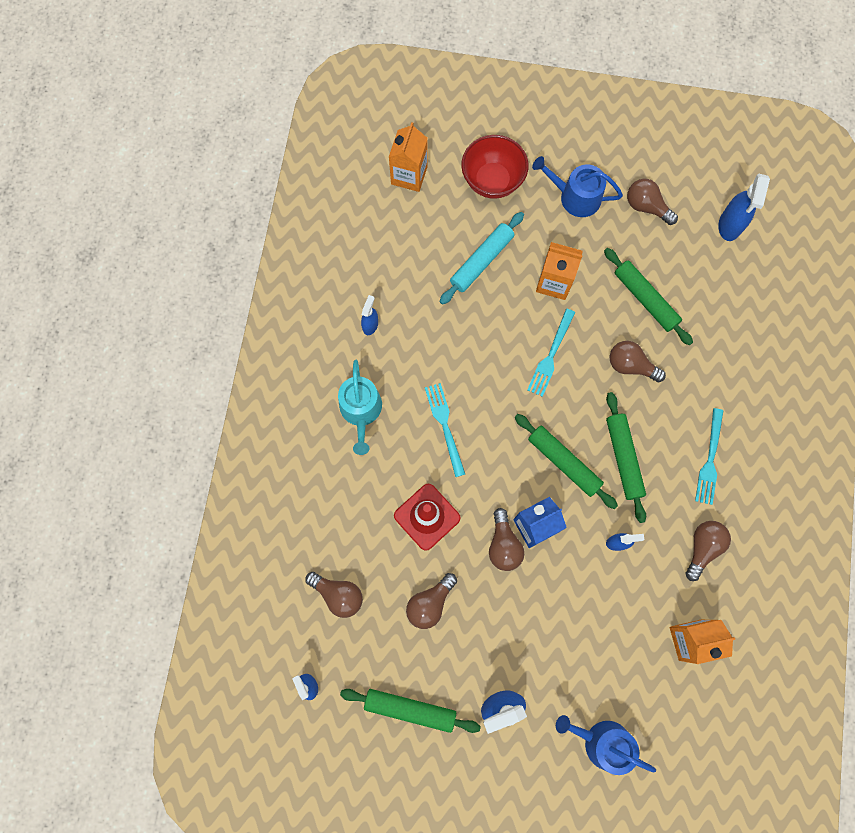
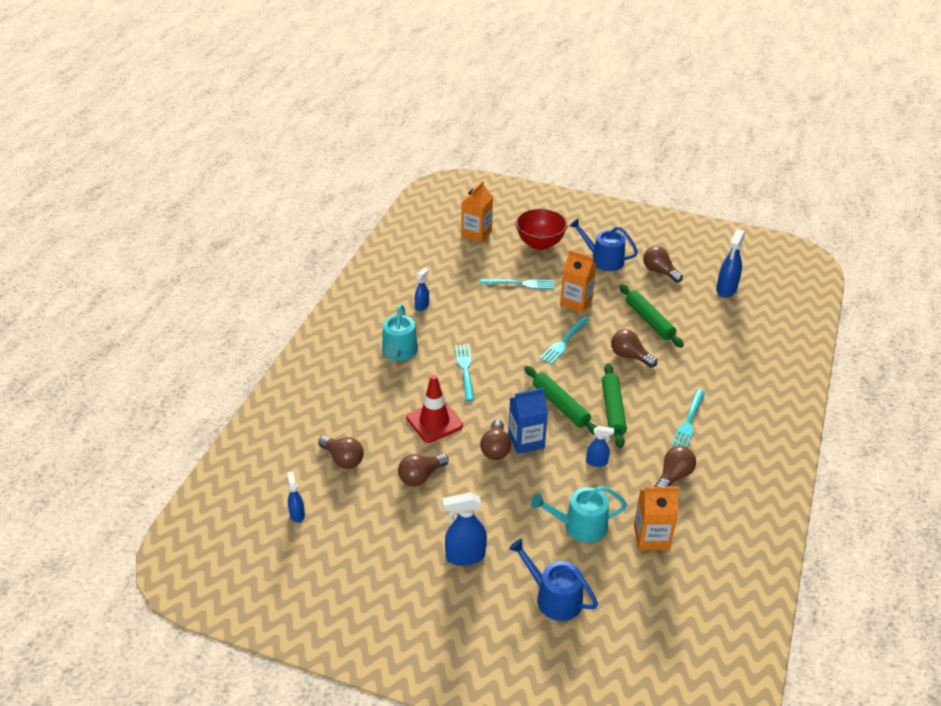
camera: 10 degrees right, 35 degrees down
(410, 709) = (381, 545): green rolling pin -> none
(481, 261) = (520, 284): turquoise rolling pin -> turquoise fork
(613, 639) = (579, 526): none -> turquoise watering can

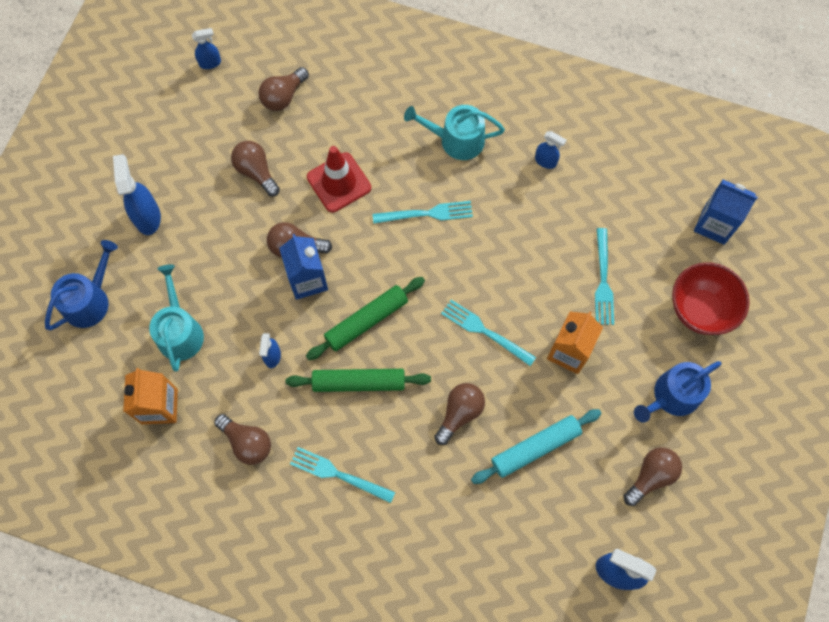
camera: 90 degrees right, 30 degrees up
(476, 233) = (714, 224): orange carton -> blue carton
(603, 259) = (672, 396): blue watering can -> blue watering can turned 150 degrees counterclockwise
(649, 321) = (535, 447): green rolling pin -> turquoise rolling pin

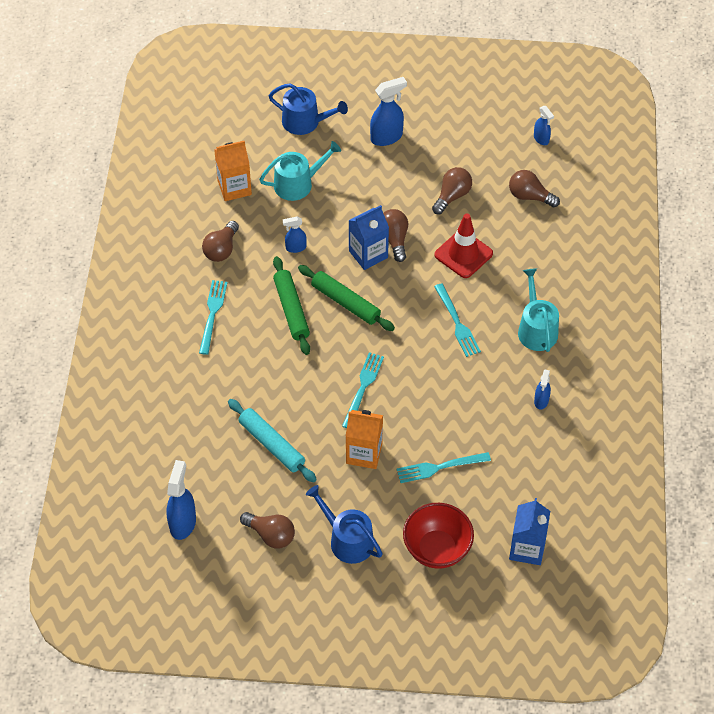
camera: 75 degrees right, 15 degrees down
(459, 413) = (286, 385): brown light bulb -> none

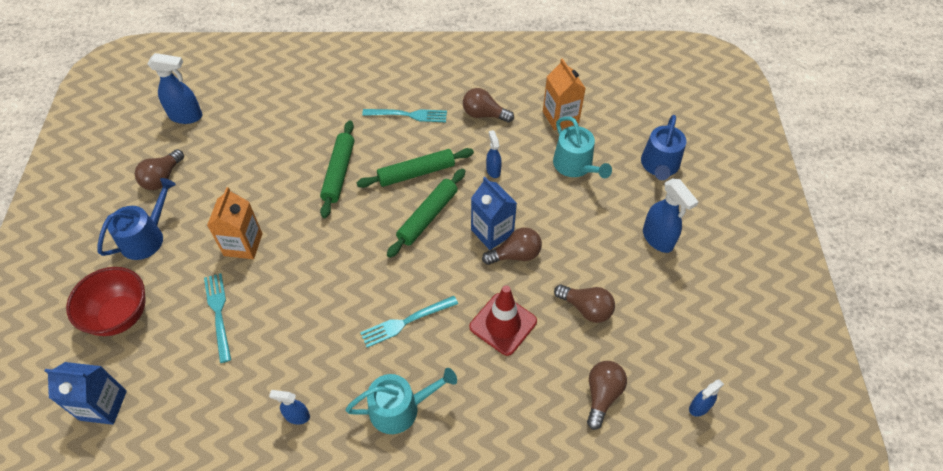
camera: 85 degrees right, 0 degrees up
(272, 444) = (260, 171): turquoise rolling pin -> none
(283, 375) = (339, 172): none -> green rolling pin
(363, 387) = (322, 238): turquoise fork -> none

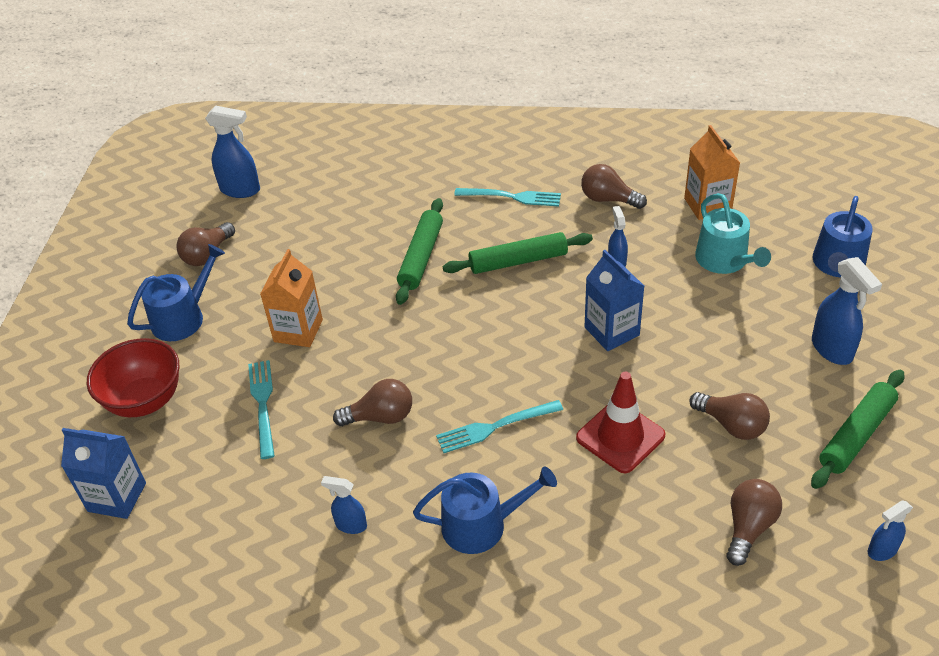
camera: 10 degrees right, 10 degrees down
(400, 408) = (482, 525): turquoise watering can -> blue watering can
(427, 216) = (529, 310): green rolling pin -> green rolling pin (856, 434)
(515, 255) = (640, 358): brown light bulb -> brown light bulb (380, 417)

